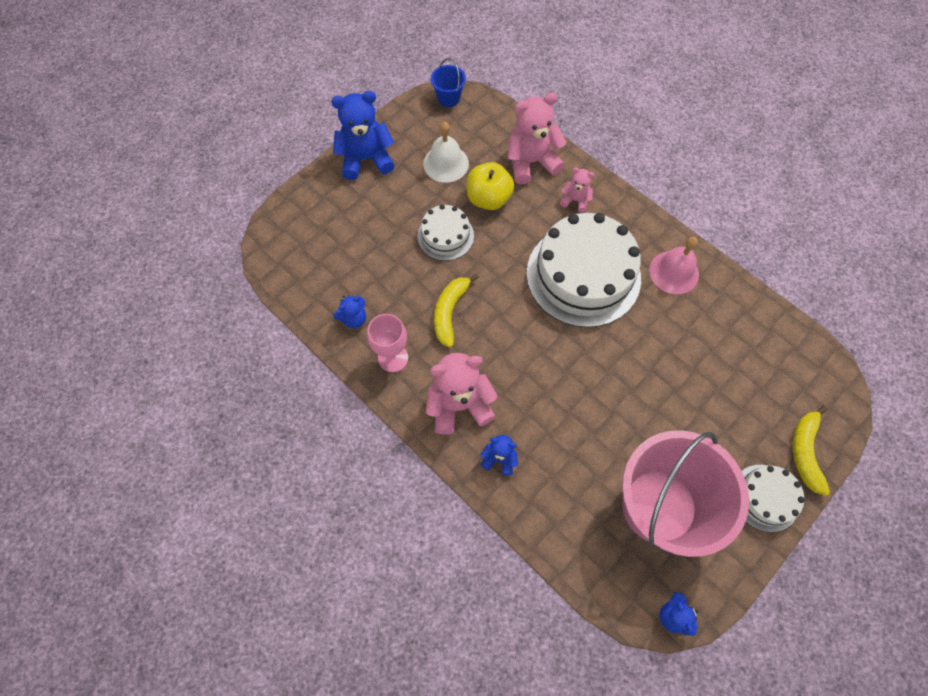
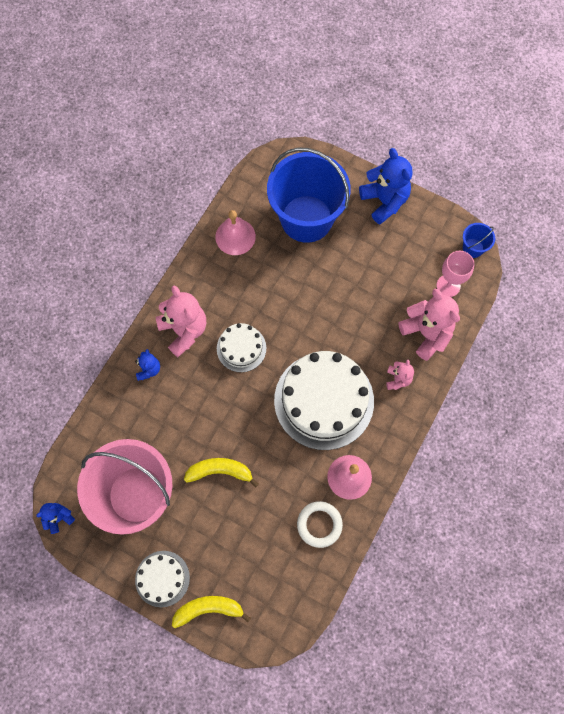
camera: 75 degrees right, 5 degrees up
(354, 318) = (235, 236): blue teddy bear -> pink bell
(359, 238) = (306, 219): none -> blue bucket
(393, 358) = (210, 273): pink goblet -> pink goblet (448, 285)
(445, 236) = (329, 282): white cake -> white cake (241, 348)
(446, 163) = (401, 264): white bell -> none
(450, 311) = (260, 304): yellow banana -> yellow banana (220, 471)
(488, 198) = (376, 307): yellow apple -> none
(722, 314) = (319, 524): none -> white ring

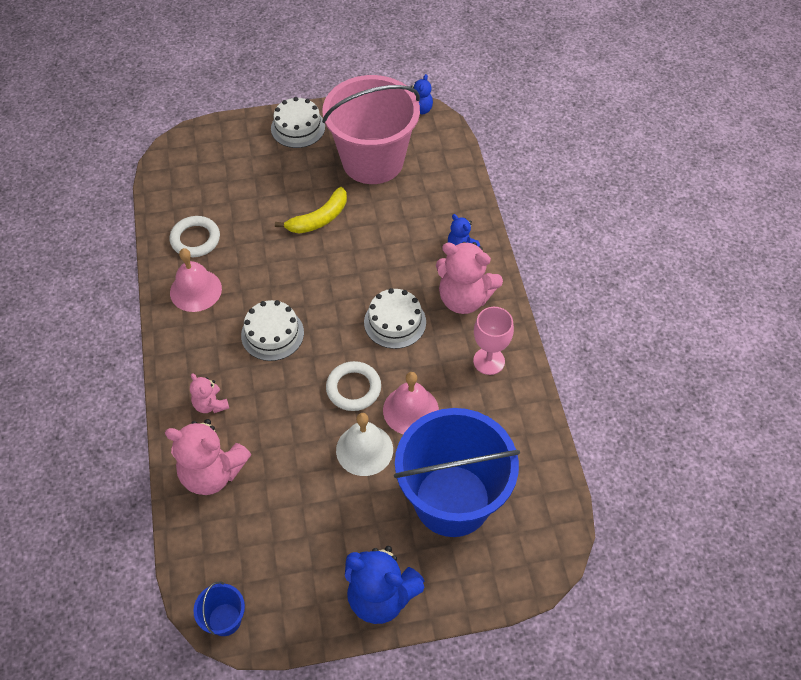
camera: 140 degrees right, 15 degrees down
(209, 609) = (242, 133): yellow banana -> none
(235, 236) = (508, 421): pink bell -> pink bell (410, 410)
(304, 323) = (353, 388): none -> white ring
(324, 400) = (272, 334): white cake -> white cake, size x0.51
(329, 281) = (364, 449): none -> white bell
(448, 285) = (224, 546): pink goblet -> pink goblet (489, 361)

